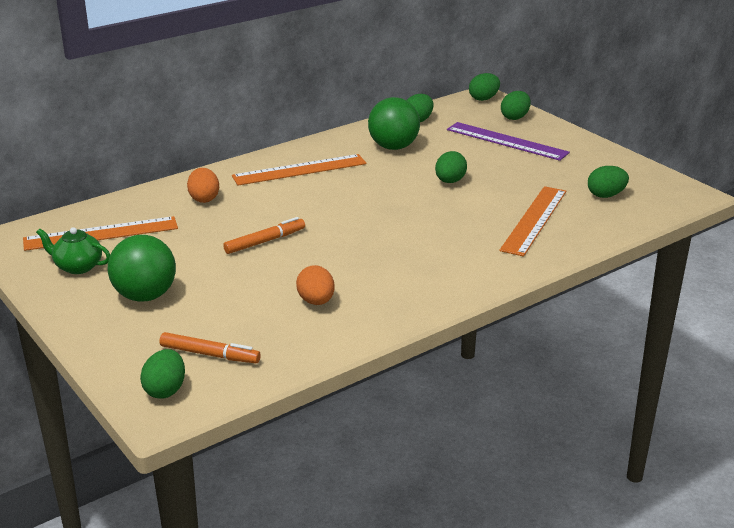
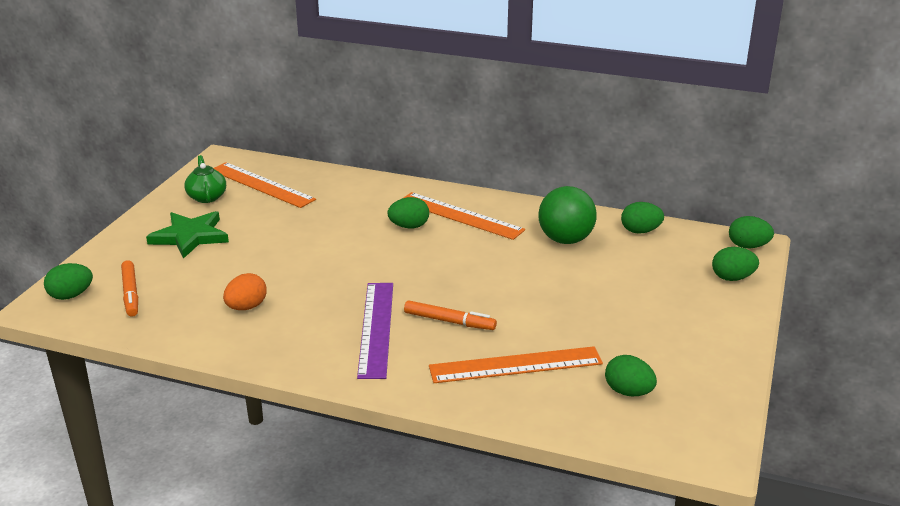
camera: 55 degrees right, 0 degrees up
(145, 296) = (190, 236): green ball -> green star
(204, 198) = (360, 198): orange egg -> none
(265, 241) = (319, 249): orange marker -> orange marker (449, 321)
(450, 181) = (535, 292): green egg -> green egg (409, 226)
(506, 141) = (668, 292): purple ruler -> purple ruler (376, 328)

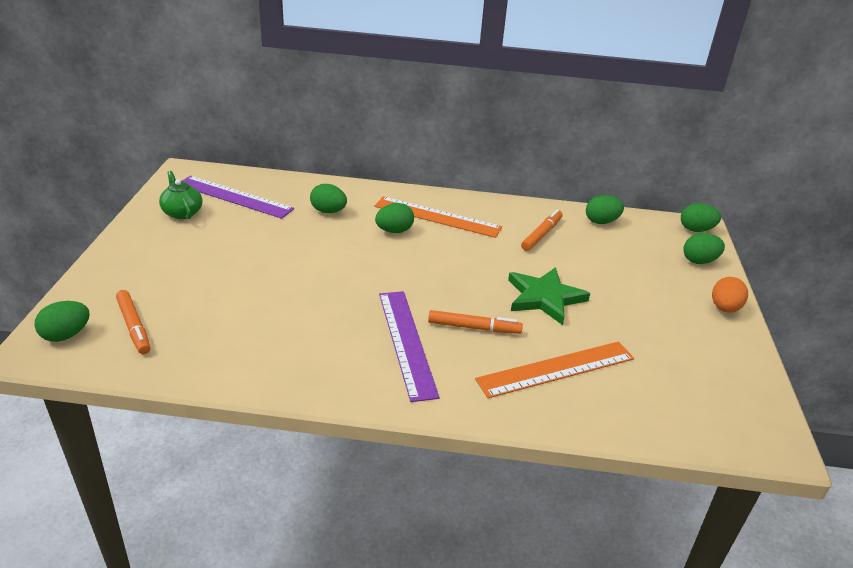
camera: 15 degrees left, 5 degrees up
(190, 236) = (178, 257): green star -> green star (544, 298)
(246, 307) = (265, 331): orange egg -> orange egg (724, 308)
(261, 185) = (234, 197): orange ruler -> purple ruler
(565, 240) = (541, 234): green ball -> orange marker
(628, 392) = (670, 386): green egg -> green egg (328, 211)

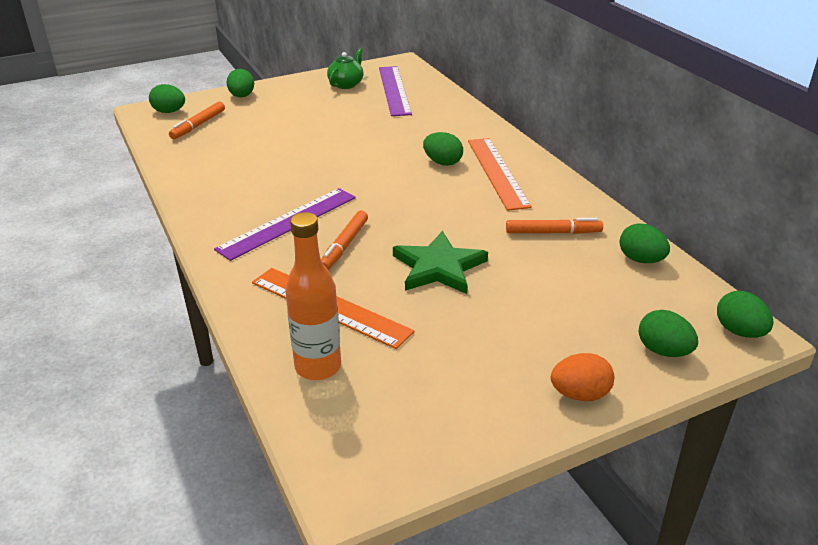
camera: 60 degrees right, 0 degrees up
(328, 211) = (429, 127): green egg -> green egg (242, 96)
(474, 328) = (344, 246): orange marker -> orange marker turned 45 degrees clockwise
(632, 405) = (318, 367): none -> orange bottle

